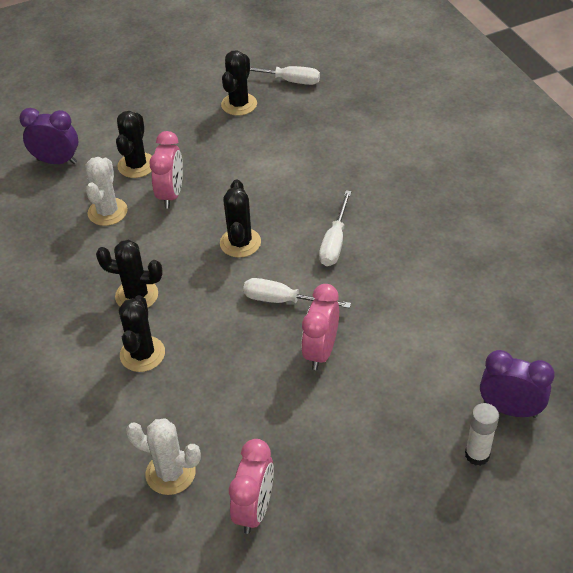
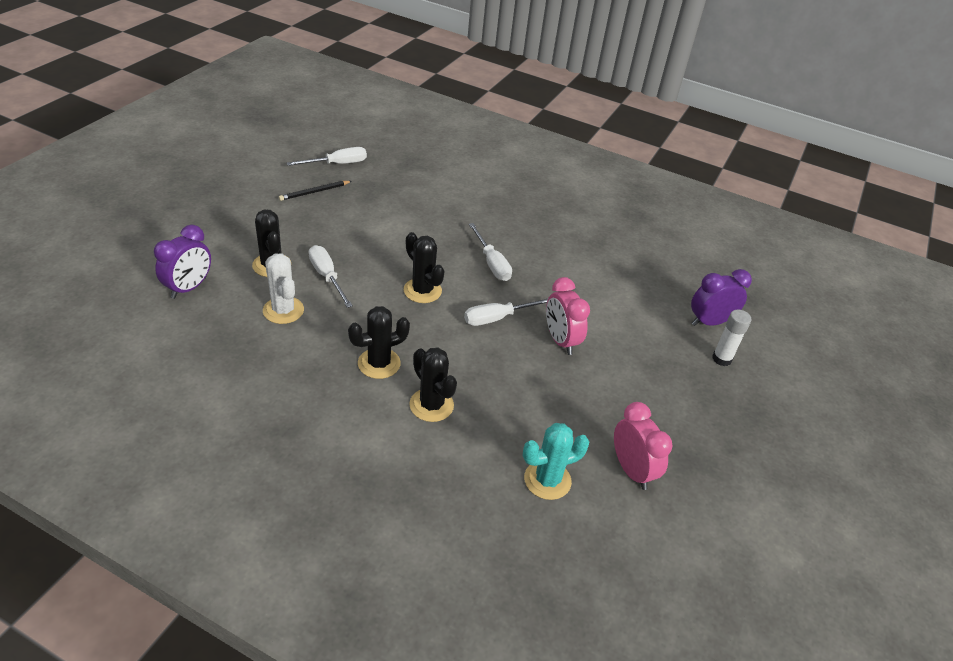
camera: 45 degrees left, 5 degrees down
(57, 161) = (189, 288): purple clock -> purple clock turned 150 degrees clockwise
(170, 473) = (547, 480): white cactus -> turquoise cactus
(171, 194) = (327, 277): pink clock -> white screwdriver
(239, 104) = (314, 192): black cactus -> black pencil

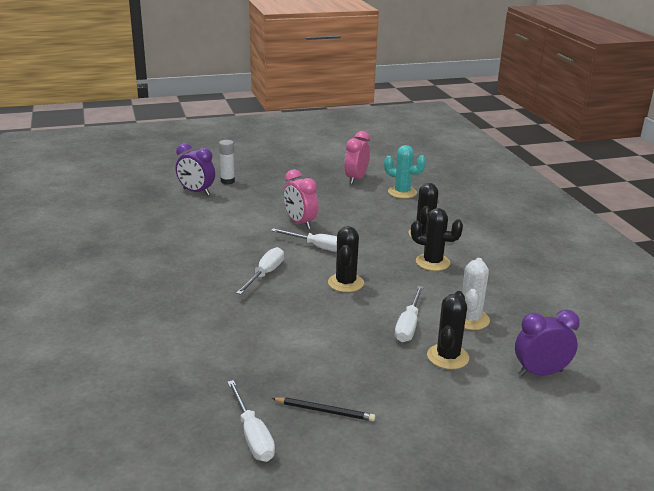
camera: 130 degrees left, 15 degrees down
(337, 164) = (252, 435): white screwdriver -> white screwdriver turned 135 degrees counterclockwise
(560, 341) = (300, 223): pink clock -> pink clock turned 120 degrees clockwise

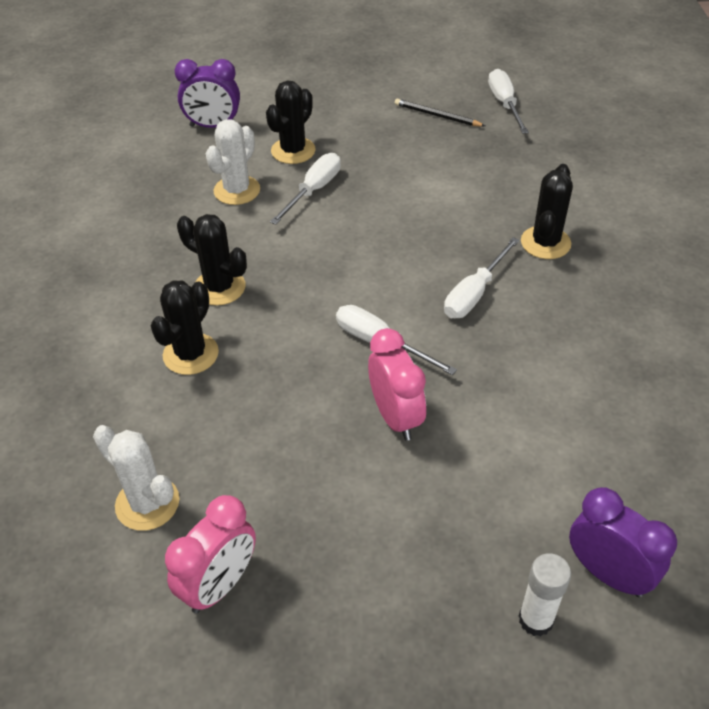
camera: 165 degrees left, 20 degrees up
(345, 283) = (363, 263): black cactus -> black cactus (545, 243)
(402, 192) = (147, 503): turquoise cactus -> white cactus

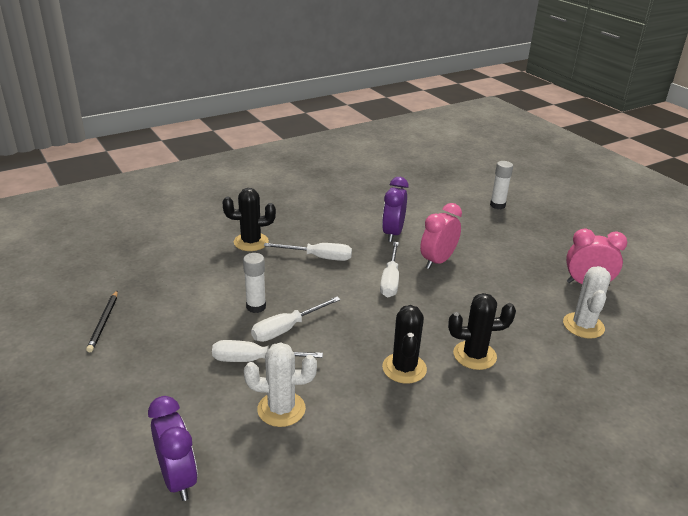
camera: 120 degrees left, 15 degrees down
(293, 151) = (199, 395): black cactus -> none
(399, 213) = (256, 307): none -> white glue stick
(504, 104) = (73, 291): white screwdriver -> white screwdriver (286, 329)
(608, 573) = (458, 194): purple clock -> purple clock (393, 233)

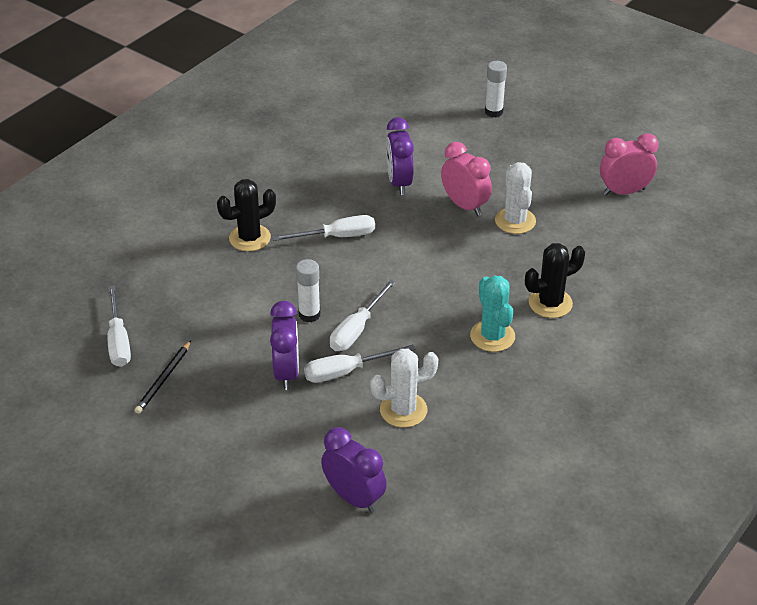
camera: 20 degrees left, 10 degrees up
(104, 322) = (164, 379): black pencil -> black pencil turned 45 degrees clockwise
(203, 346) = (286, 372): none -> purple clock
(390, 280) = (428, 243): white screwdriver -> white screwdriver (118, 341)
(404, 368) = (492, 336): black cactus -> turquoise cactus
(437, 261) = (464, 206): pink clock -> pink clock turned 120 degrees clockwise
(583, 326) = (636, 241): white cactus -> white cactus (515, 221)

